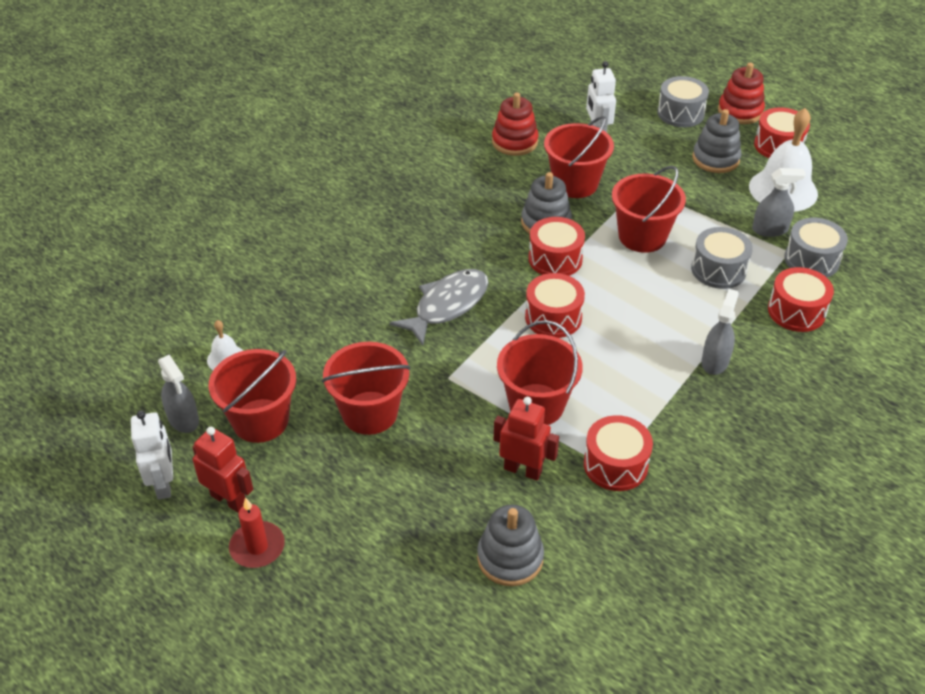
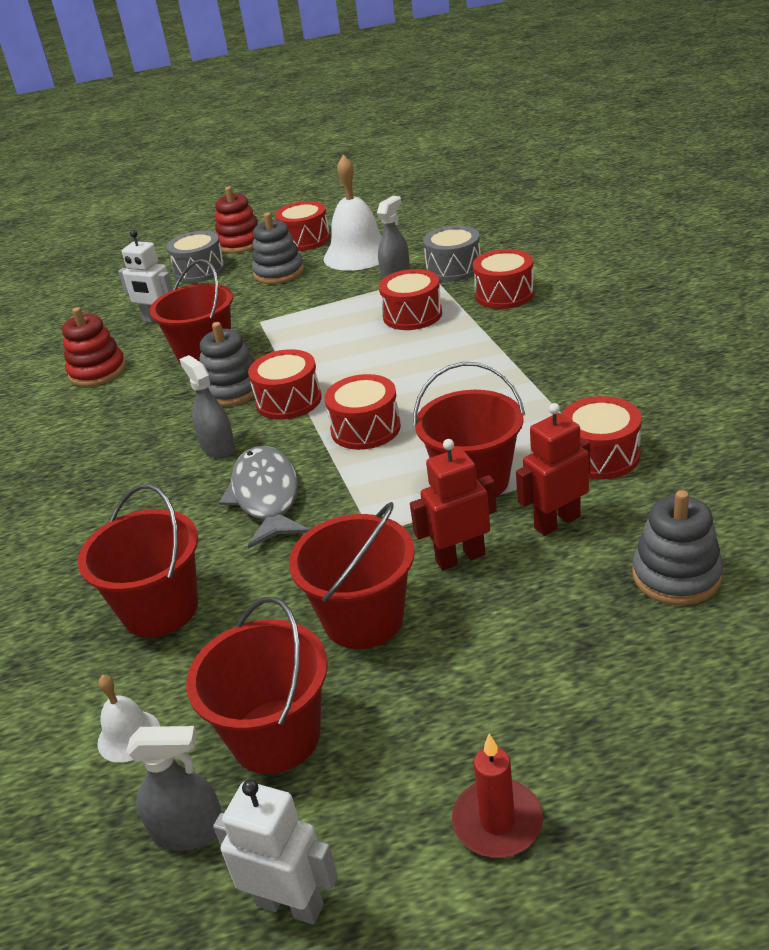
camera: 50 degrees left, 10 degrees down
(229, 499) = (386, 826): red robot -> red robot (460, 558)
(642, 236) = (323, 341): red bucket -> red bucket (160, 609)
(715, 361) = (521, 354): grey spray bottle -> grey spray bottle (218, 447)
(718, 269) = (412, 315): grey drum -> red drum

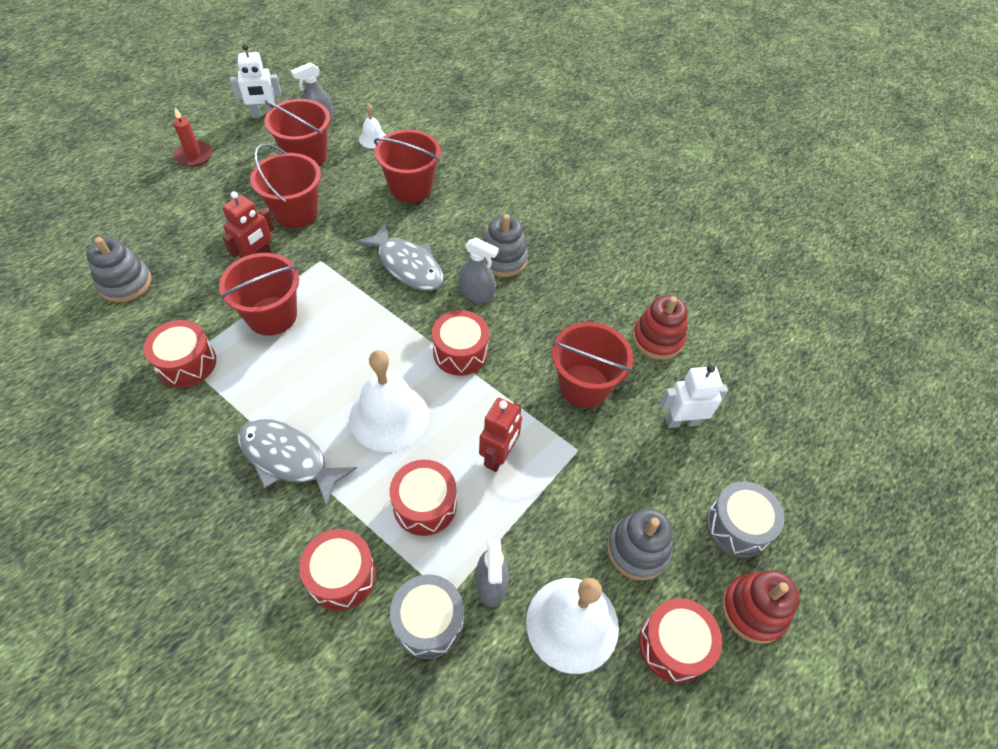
camera: 140 degrees right, 20 degrees up
(233, 390) = (518, 351): grey stacking toy -> grey stacking toy (503, 259)
(365, 429) = (377, 341): red drum -> none
(400, 369) = (389, 416): none -> white bell
(515, 360) = (288, 459): none -> grey fish
(557, 522) = (205, 299): red robot -> red robot (499, 456)

